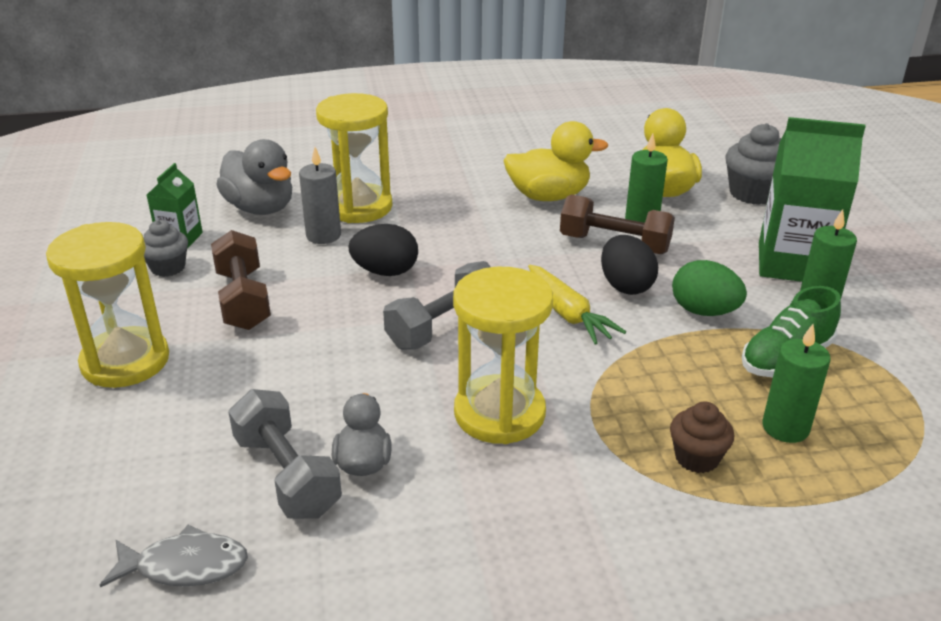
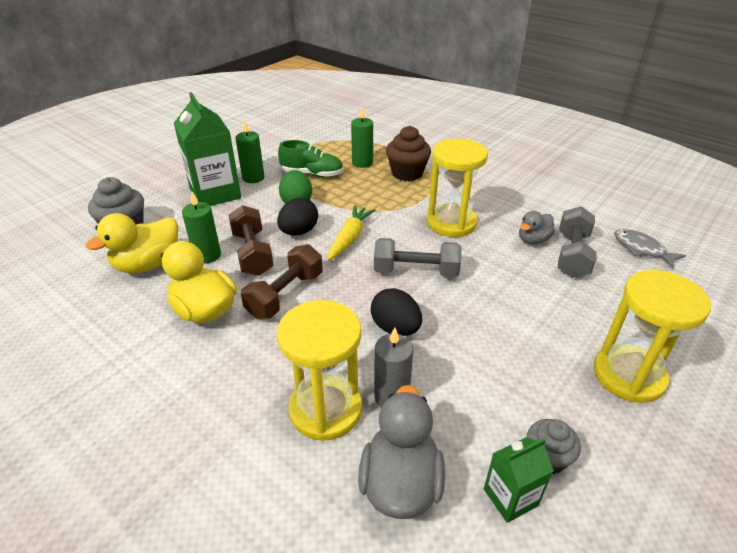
camera: 130 degrees left, 5 degrees up
(243, 300) = (511, 373): brown dumbbell -> brown dumbbell (285, 295)
(696, 458) = (407, 173): brown cupcake -> brown cupcake, size x1.57

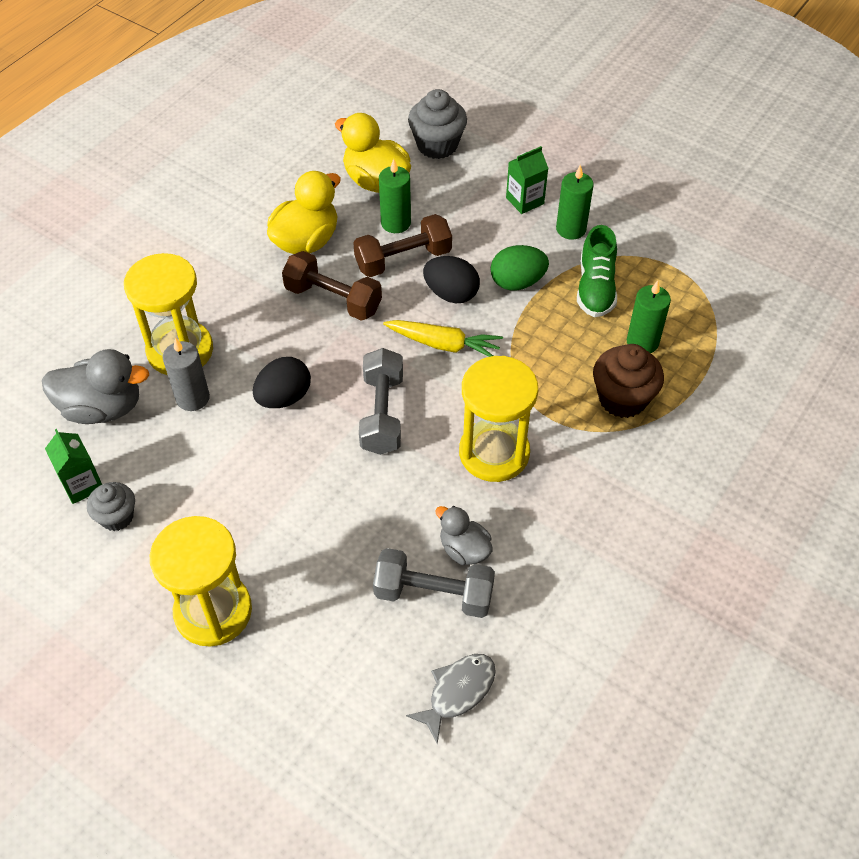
camera: 85 degrees right, 15 degrees up
(215, 193) = (525, 201): green carton -> green carton, size x0.51

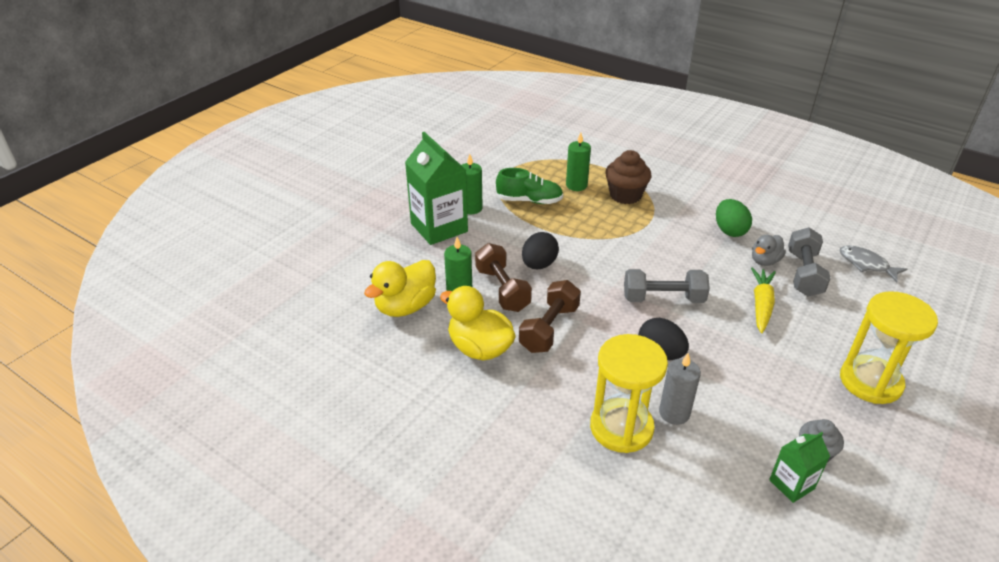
camera: 90 degrees left, 15 degrees down
(102, 408) = (702, 481): grey duck -> none
(437, 145) = (365, 271): grey cupcake -> none
(444, 344) = (590, 268): yellow carrot -> yellow carrot (761, 305)
(494, 453) = (683, 247): yellow hourglass -> none
(517, 282) = (525, 233): green egg -> green egg (729, 231)
(525, 201) = (439, 227): green carton -> green carton, size x1.95

